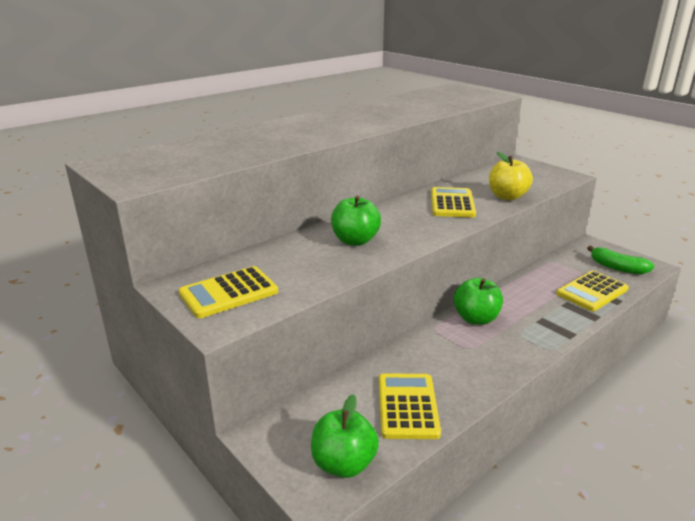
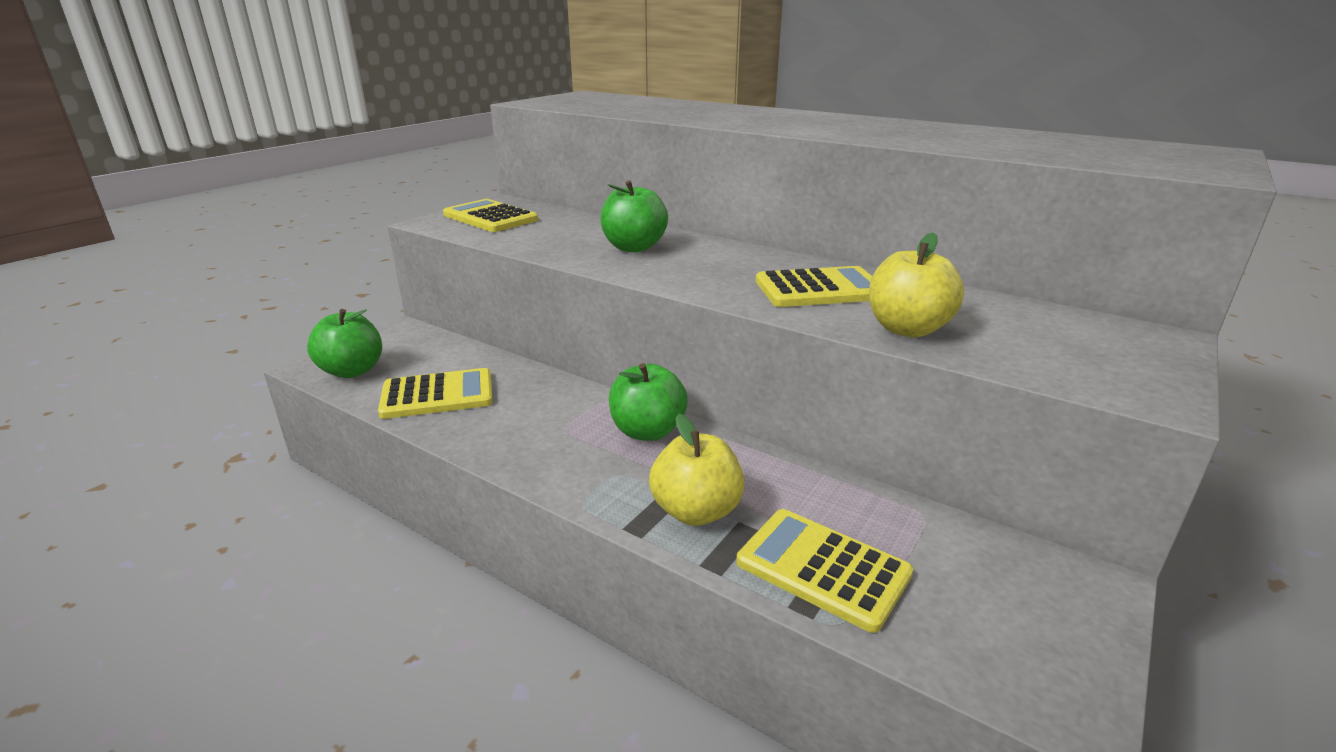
camera: 75 degrees right, 0 degrees up
(554, 315) = (696, 511): none -> yellow apple
(617, 268) = (987, 625): green banana -> none

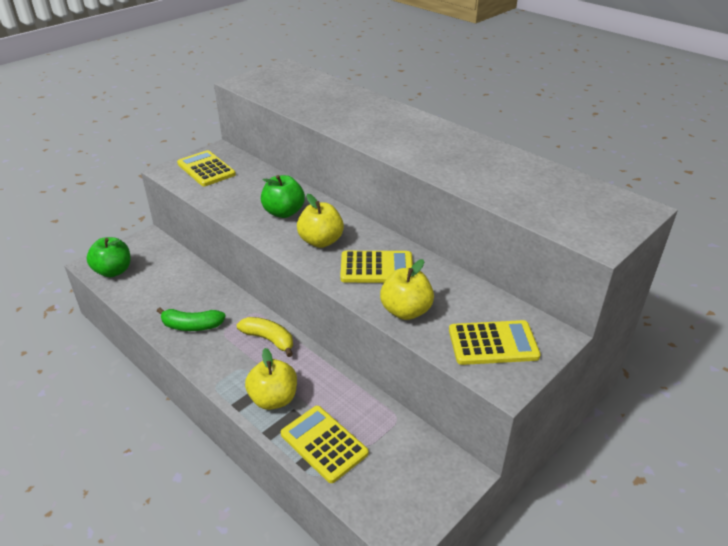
camera: 10 degrees right, 10 degrees up
(437, 395) = (158, 297): yellow calculator -> yellow calculator (493, 343)
(508, 426) = (192, 326): none -> green banana
(647, 431) = (269, 339): green apple -> yellow banana
(711, 270) = (321, 241): none -> yellow apple

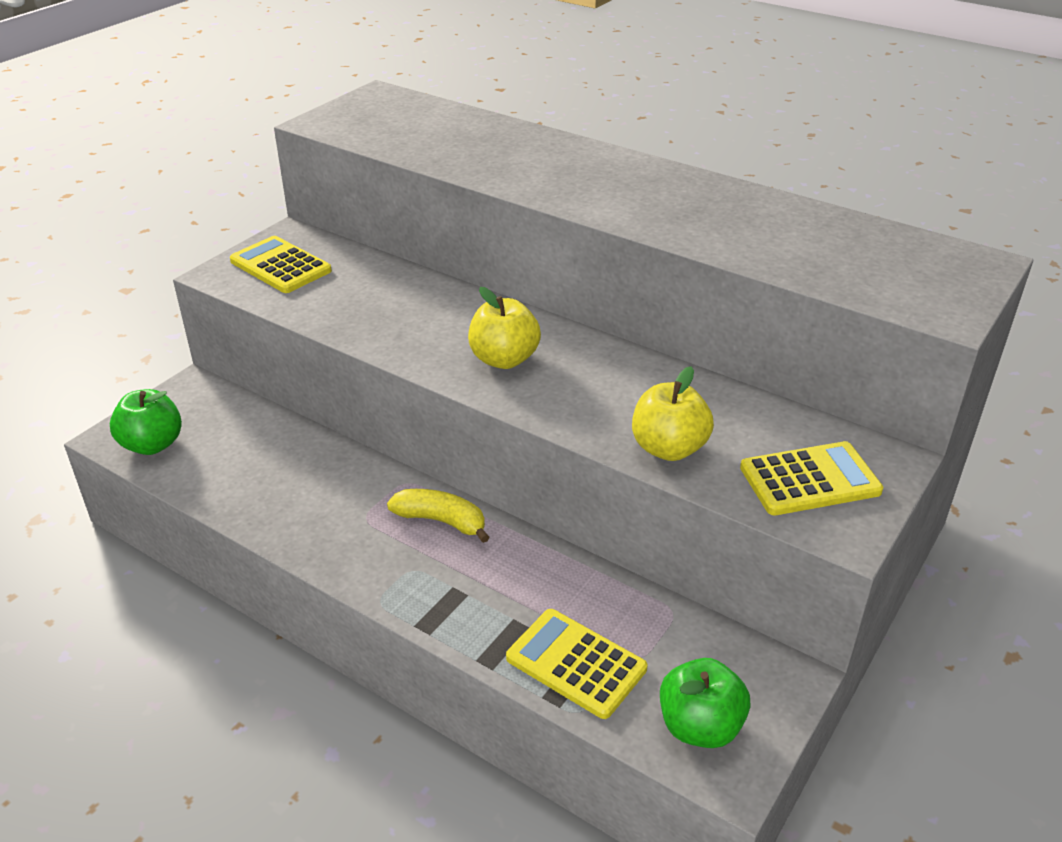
camera: 10 degrees left, 0 degrees up
(192, 326) = (311, 515): green banana -> none
(273, 399) = (478, 608): yellow apple -> none
(284, 212) = (430, 321): green apple -> green apple (700, 726)
(376, 268) = (603, 390): yellow calculator -> none

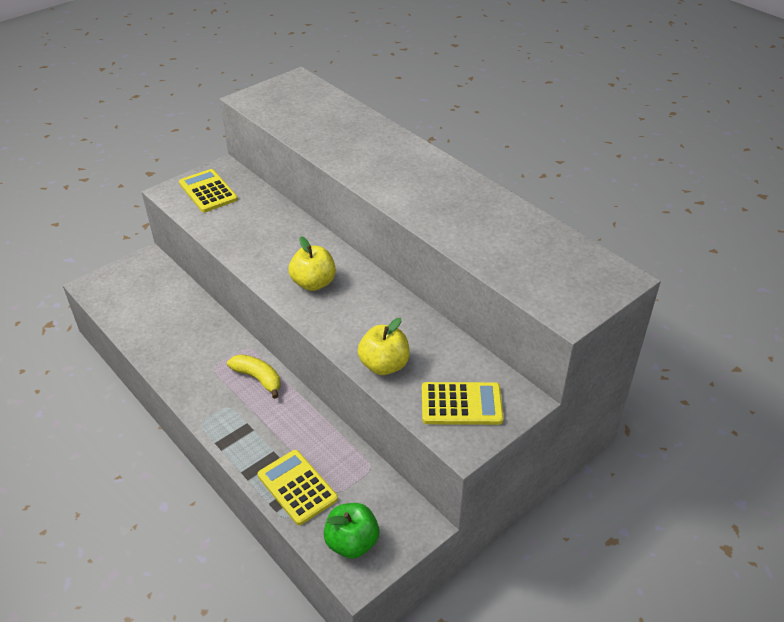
camera: 15 degrees right, 5 degrees up
(152, 444) = (111, 295): green apple -> none

